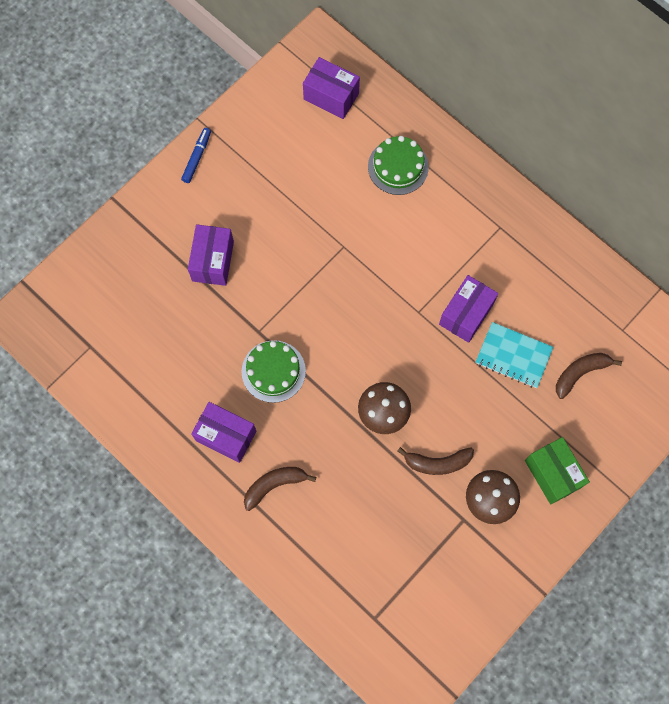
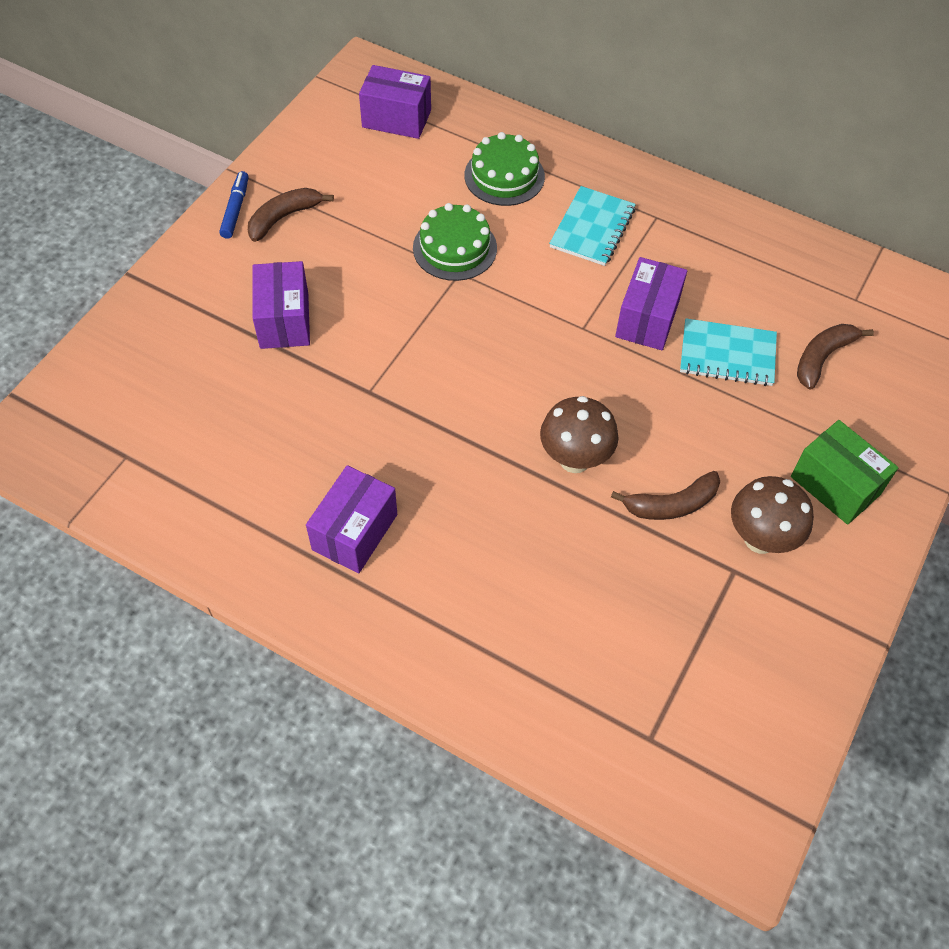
camera: 15 degrees left, 15 degrees down
(226, 436) = (355, 532): purple box -> purple box turned 75 degrees counterclockwise
(273, 371) = (403, 436): green cake -> green cake (455, 248)
(274, 485) = (444, 583): brown banana -> brown banana (284, 217)
(449, 227) = (592, 228): none -> turquoise notebook

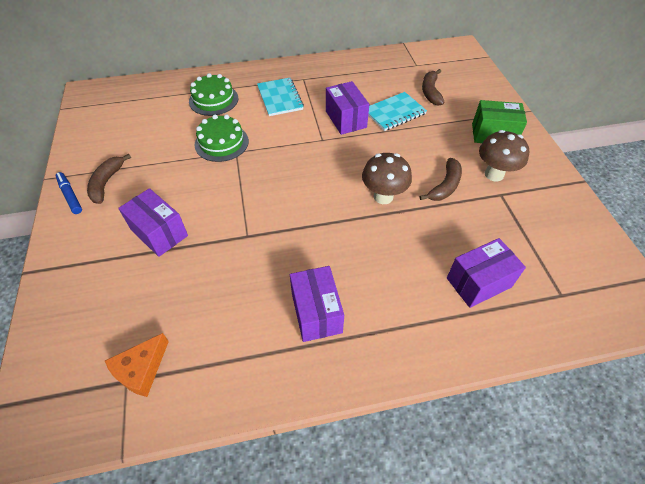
camera: 40 degrees left, 5 degrees down
(147, 456) = (141, 370): none -> orange cheese
(396, 119) = (129, 105): purple box -> purple box (478, 282)

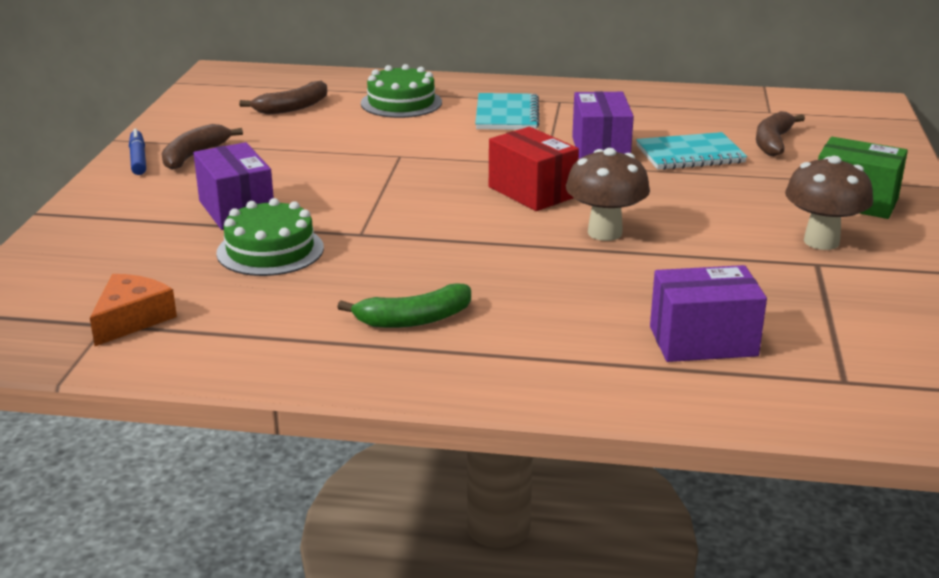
camera: 20 degrees right, 25 degrees down
(141, 370) = (132, 319): orange cheese -> orange cheese turned 150 degrees clockwise
(221, 143) = (384, 144): green cake -> green cake (270, 250)
(316, 312) = (413, 319): purple box -> green banana
(327, 168) = (532, 192): none -> red box
(445, 186) = (721, 239): brown banana -> brown banana (292, 107)

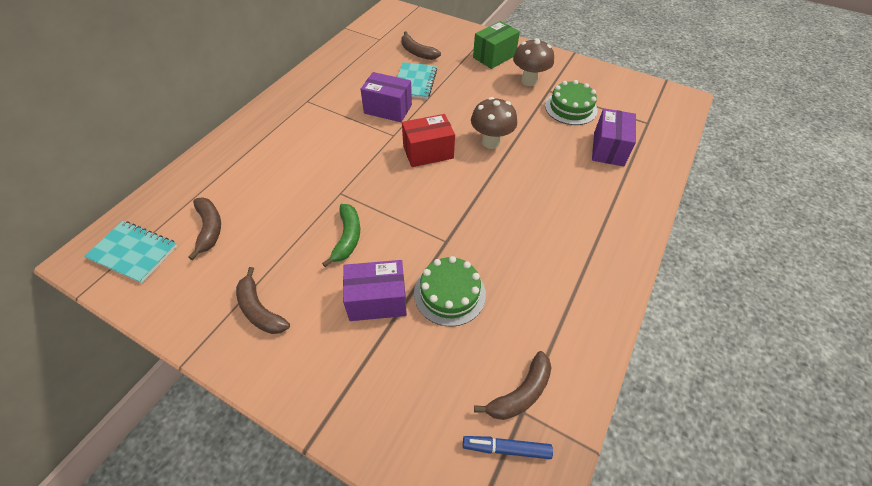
camera: 70 degrees left, 25 degrees up
(132, 319) = (520, 393): orange cheese -> brown banana
(138, 159) = (239, 352): blue marker -> blue marker (506, 448)
(401, 103) = (250, 168): green cake -> green cake (570, 108)
(413, 319) = (561, 244): green banana -> green banana (347, 238)
(506, 115) = (311, 128): turquoise notebook -> turquoise notebook (133, 252)

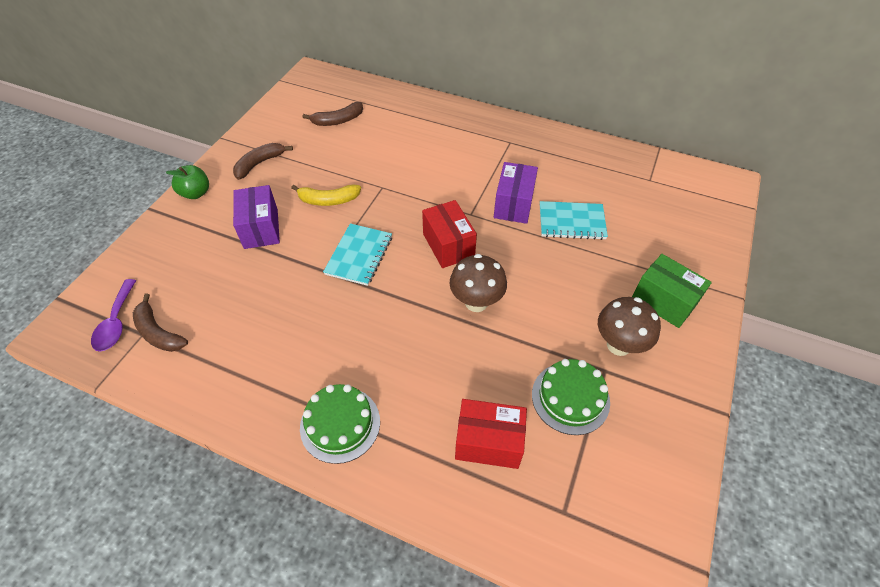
camera: 85 degrees right, 0 degrees up
(133, 252) = (315, 91): turquoise notebook -> turquoise notebook (359, 255)
(293, 384) = (196, 193): none -> green apple
(347, 238) = (328, 200): green banana -> yellow banana
(417, 52) = (636, 218): brown banana -> none
(449, 293) = (263, 277): green cake -> green cake (340, 424)
(506, 448) = (116, 322): blue marker -> purple spoon
(608, 149) = (488, 442): purple box -> red box

